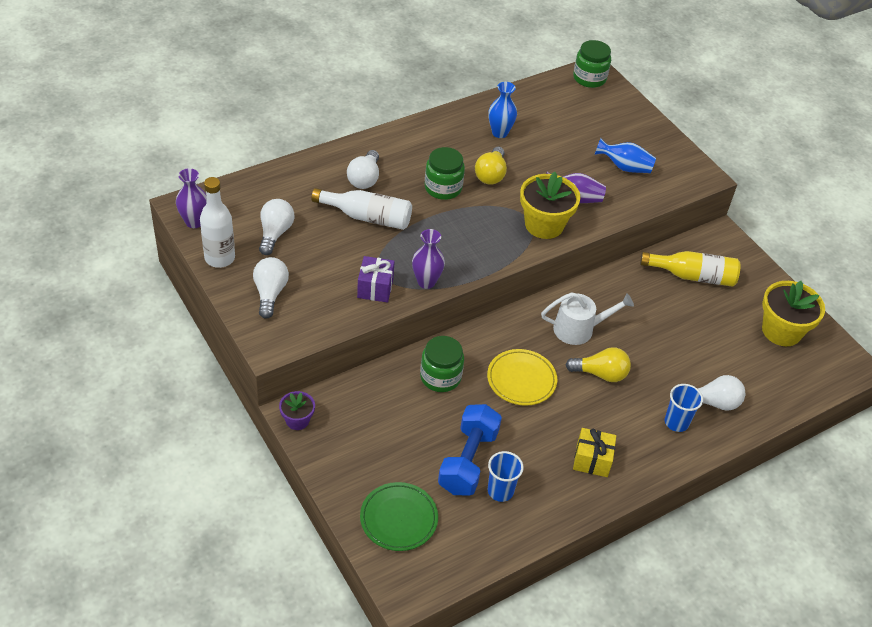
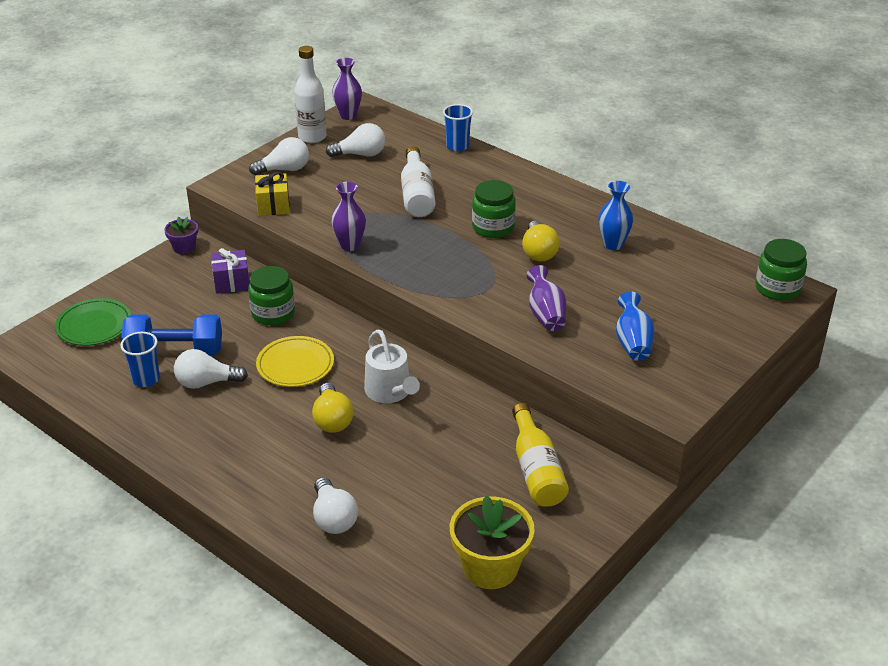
camera: 75 degrees right, 10 degrees down
(364, 178) = (470, 181): white light bulb -> white light bulb (206, 382)
(375, 288) = (324, 219): purple gift -> purple gift (232, 282)
(491, 174) = (538, 252): yellow light bulb -> yellow light bulb turned 90 degrees counterclockwise
(544, 225) = (485, 301): yellow flower pot -> none
(592, 460) = (208, 434): yellow gift -> yellow gift (273, 206)
(676, 422) = (288, 491): blue cup -> blue cup (457, 146)

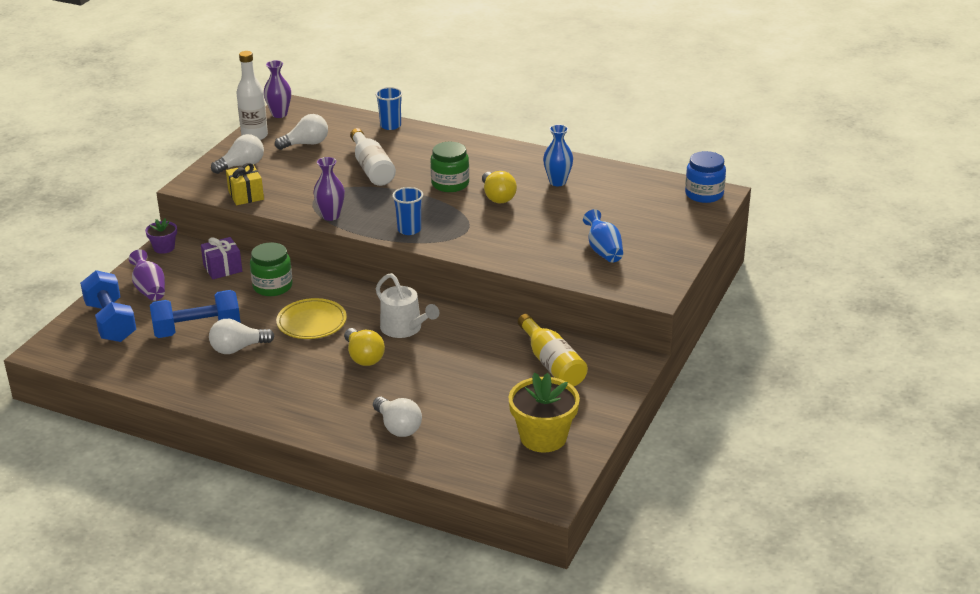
camera: 15 degrees left, 5 degrees down
(94, 326) = (110, 322): green plate -> blue dumbbell
(146, 379) = (181, 355): blue cup -> blue cup (409, 230)
(546, 314) = (523, 242): purple vase -> purple vase (149, 289)
(777, 288) = (704, 194): green jar -> blue jar

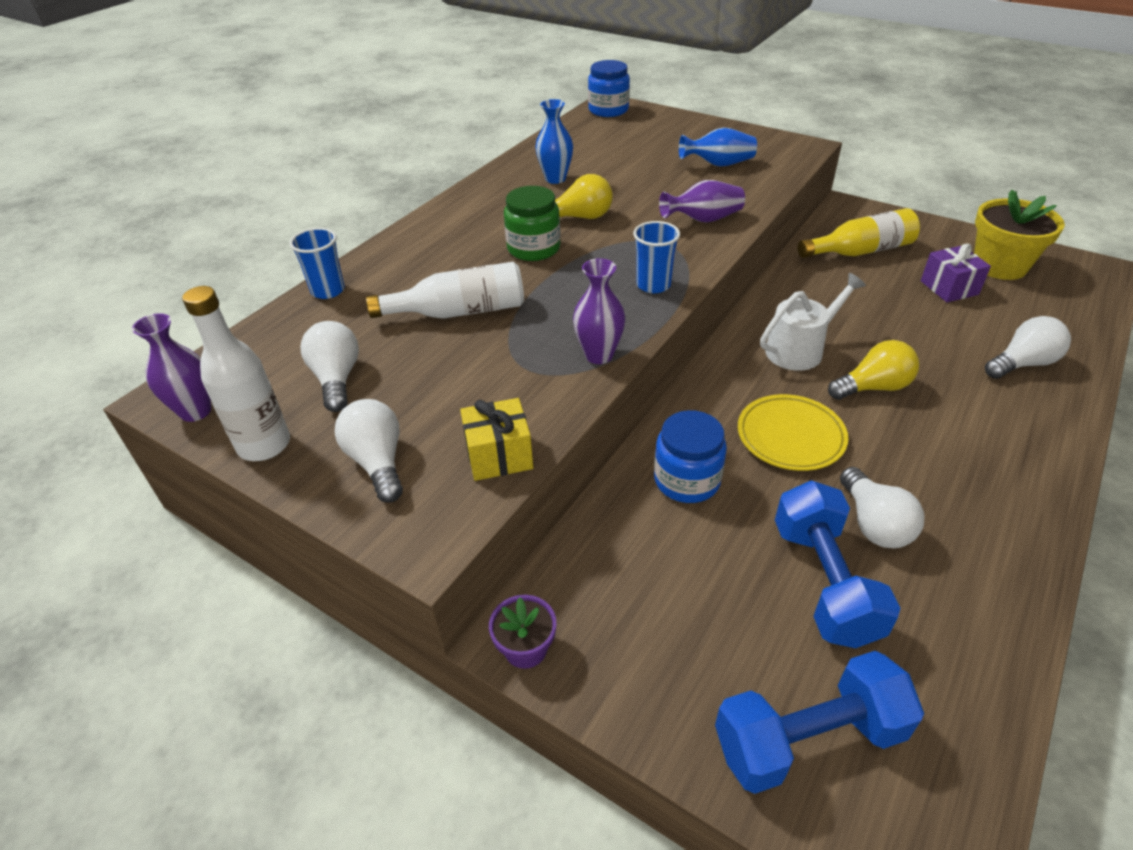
camera: 80 degrees left, 10 degrees up
(149, 289) = (684, 668): purple vase -> purple vase (703, 220)
(223, 268) = (621, 548): purple gift -> purple gift (949, 288)
(272, 286) = (687, 480): green jar -> blue jar

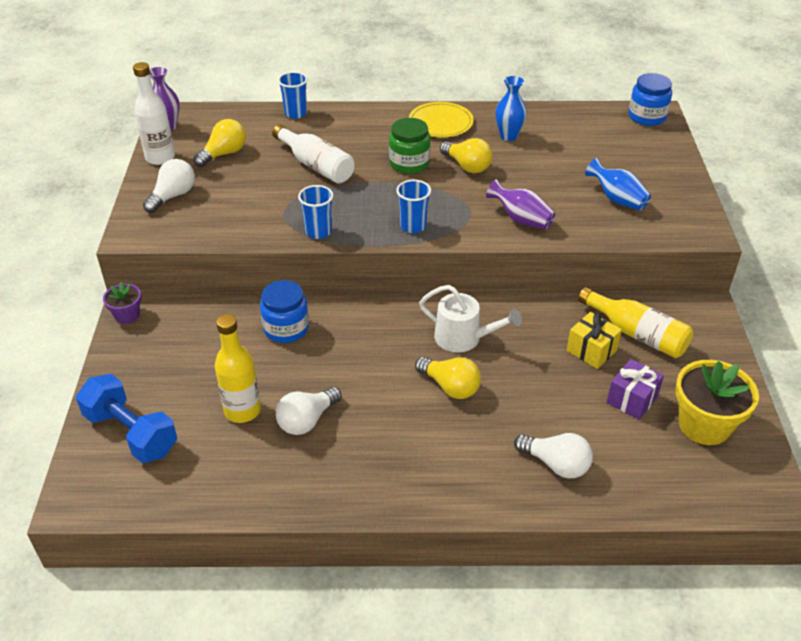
camera: 55 degrees right, 0 degrees up
(337, 379) = (224, 154): white light bulb -> yellow light bulb
(499, 455) = (205, 231): yellow gift -> yellow gift (591, 350)
(599, 355) = (318, 232): purple vase -> blue cup
(790, 436) = (362, 360): yellow plate -> yellow plate (440, 123)
(824, 582) = (242, 410): blue dumbbell -> yellow bottle

